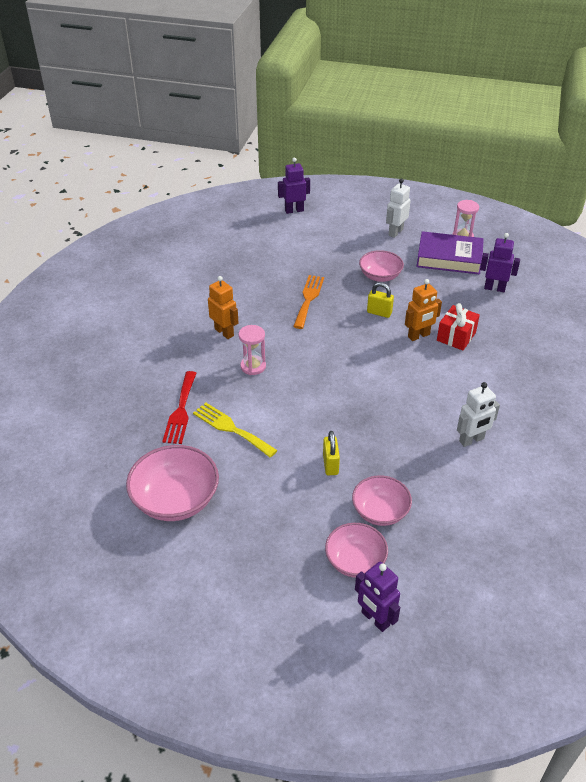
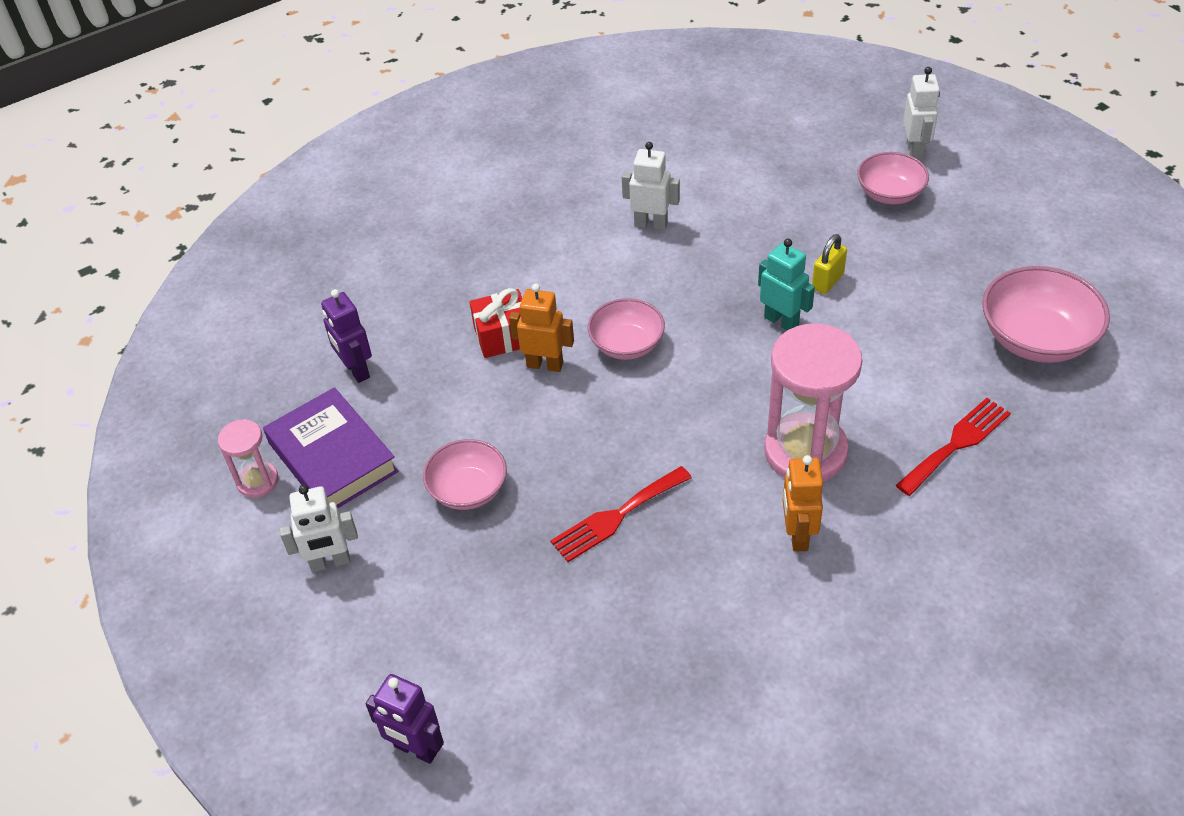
camera: 135 degrees left, 5 degrees up
(231, 428) = (907, 383): yellow fork -> none
(253, 366) = (805, 452): pink hourglass -> pink hourglass, size x1.95
(308, 299) = (616, 516): orange fork -> red fork
(331, 424) = (781, 321): none -> turquoise robot
(375, 619) = (915, 150): purple robot -> white robot
(379, 313) = (549, 429): yellow padlock -> none
(380, 511) = (822, 216): pink bowl -> pink bowl (627, 344)

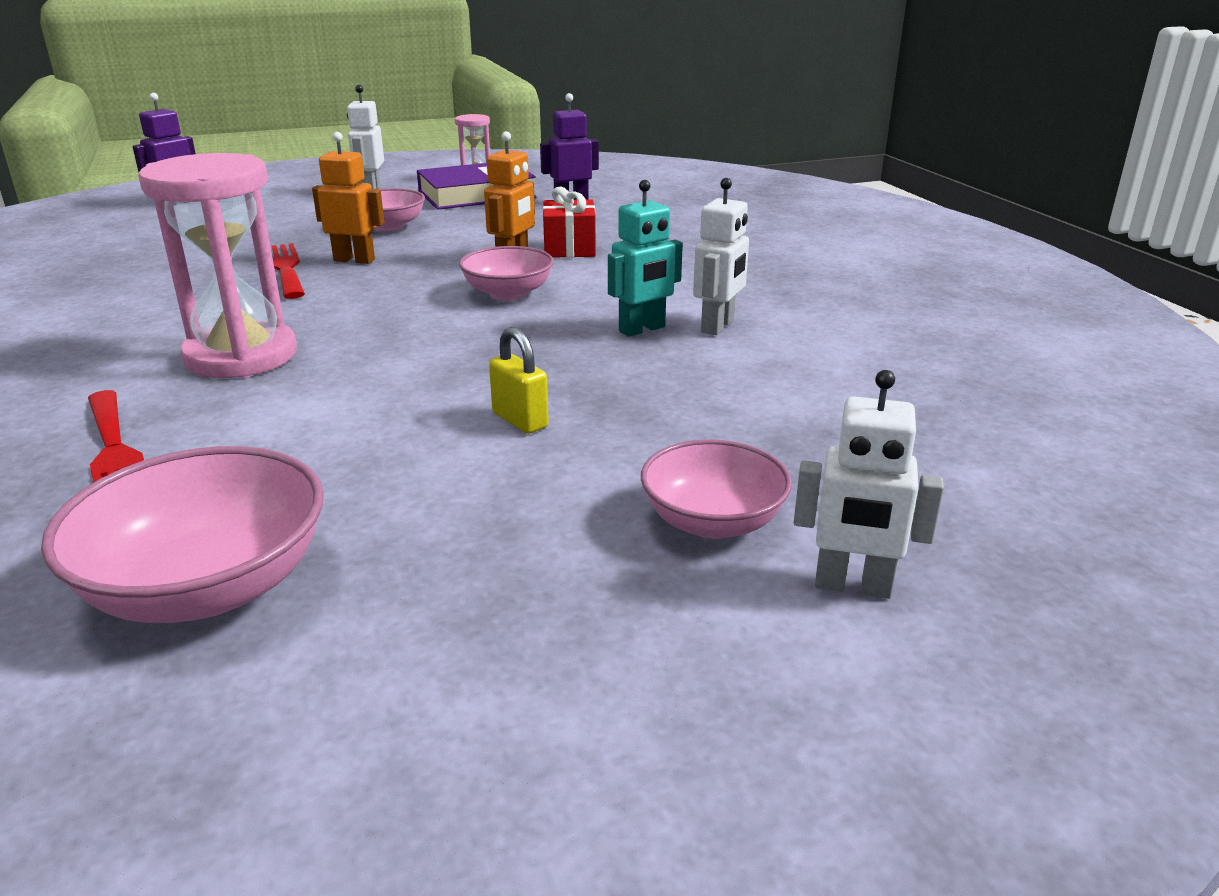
camera: 100 degrees right, 20 degrees down
(781, 321) = (467, 376): turquoise robot -> turquoise robot (642, 329)
(797, 535) = (142, 335): orange robot -> orange robot (354, 260)

